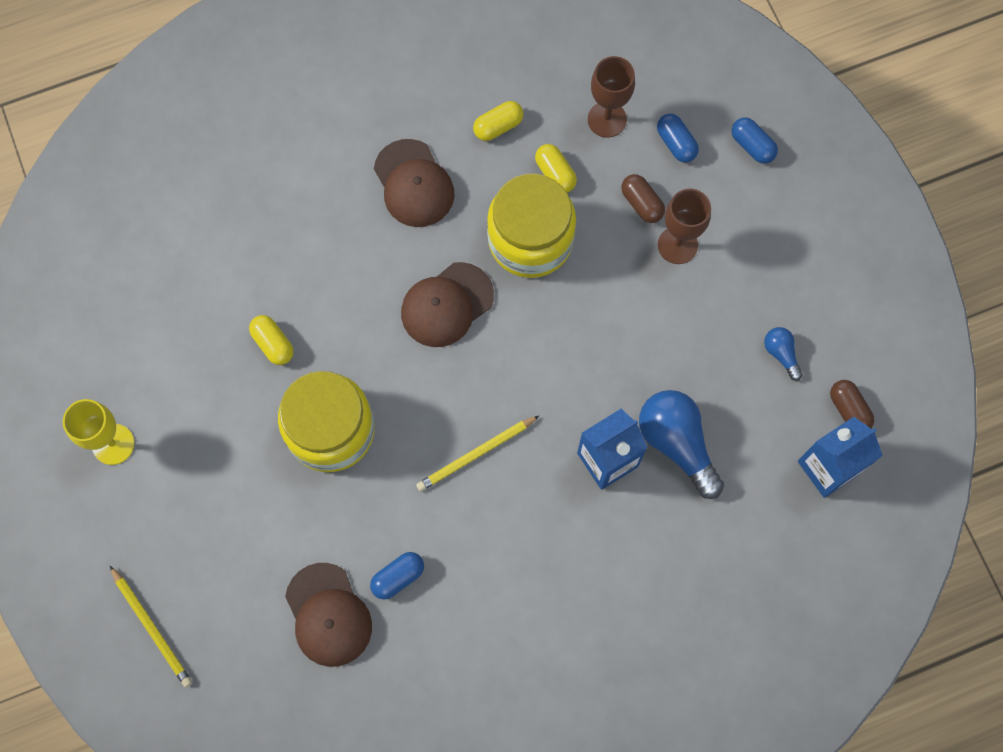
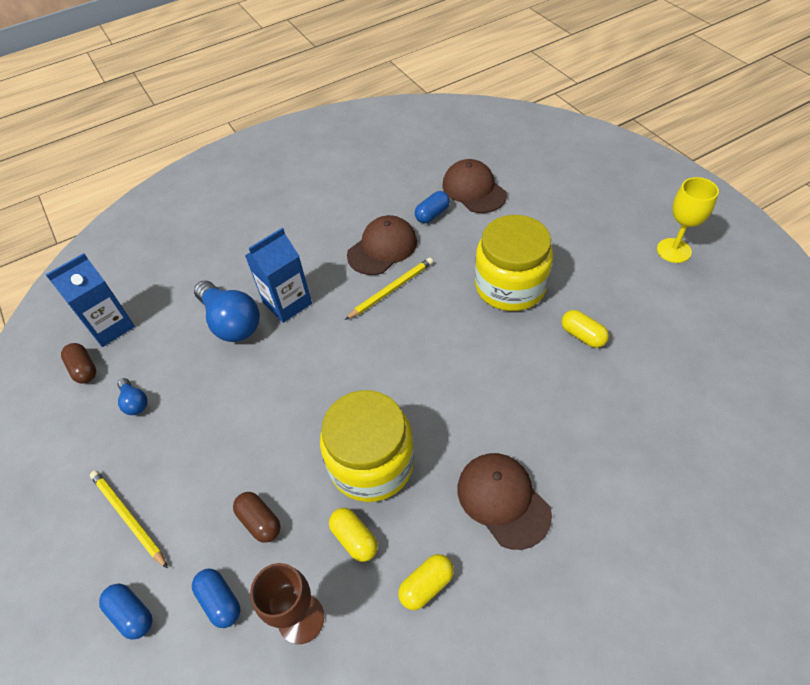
camera: 175 degrees right, 20 degrees down
(152, 628) = (587, 166): yellow pencil -> yellow pencil (128, 517)
(447, 305) = (440, 391): brown cap -> brown cap (382, 248)
(677, 245) = (223, 484): brown goblet -> none

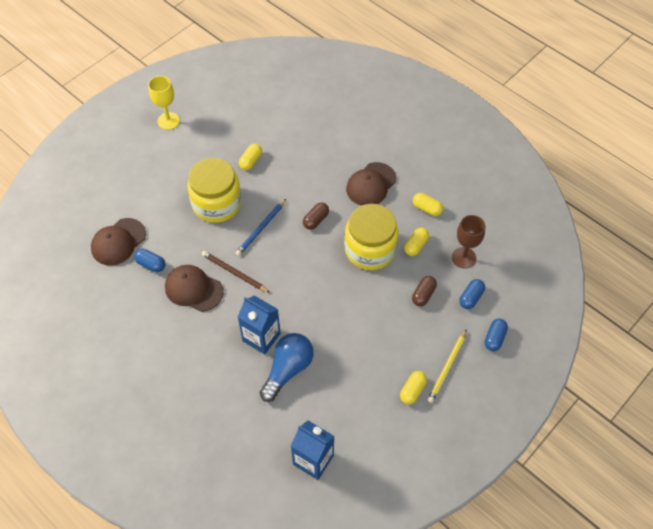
camera: 110 degrees left, 5 degrees up
(84, 369) = (356, 458): brown capsule -> brown capsule (315, 220)
(123, 458) = (412, 390): none -> yellow capsule
(135, 402) = (371, 405): blue light bulb -> none
(391, 289) = (234, 273): yellow pencil -> brown pencil
(453, 328) = (261, 229): none -> blue pencil

